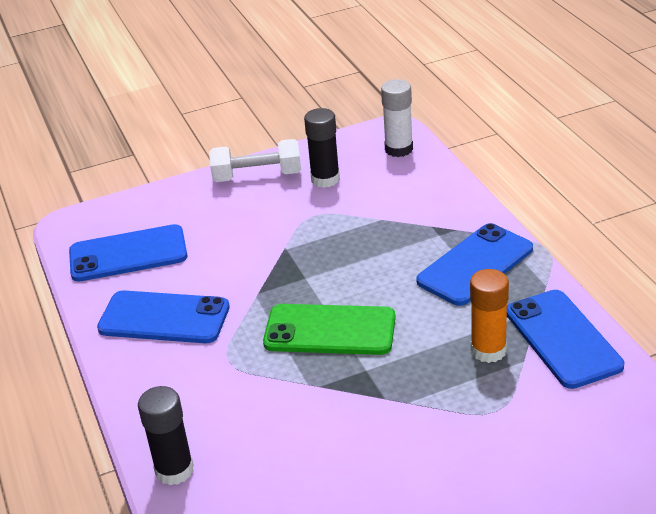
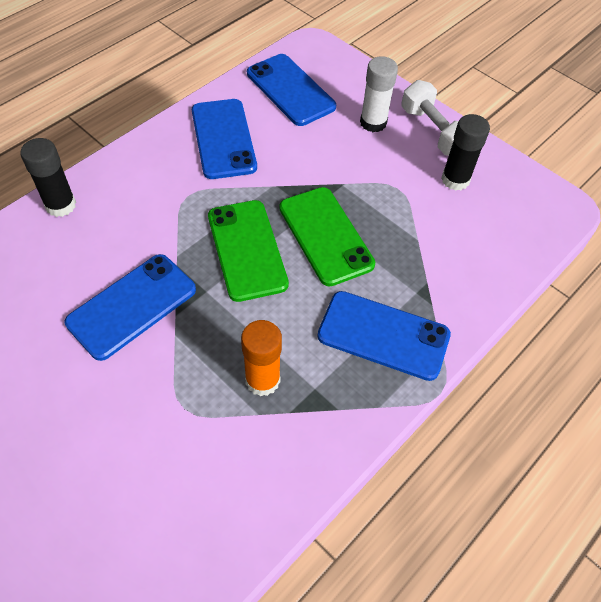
camera: 60 degrees right, 20 degrees up
(343, 274) = (325, 236): none -> green phone
(398, 149) = (535, 220): white glue stick -> white glue stick (373, 123)
(563, 339) = (302, 442): blue phone -> blue phone (132, 306)

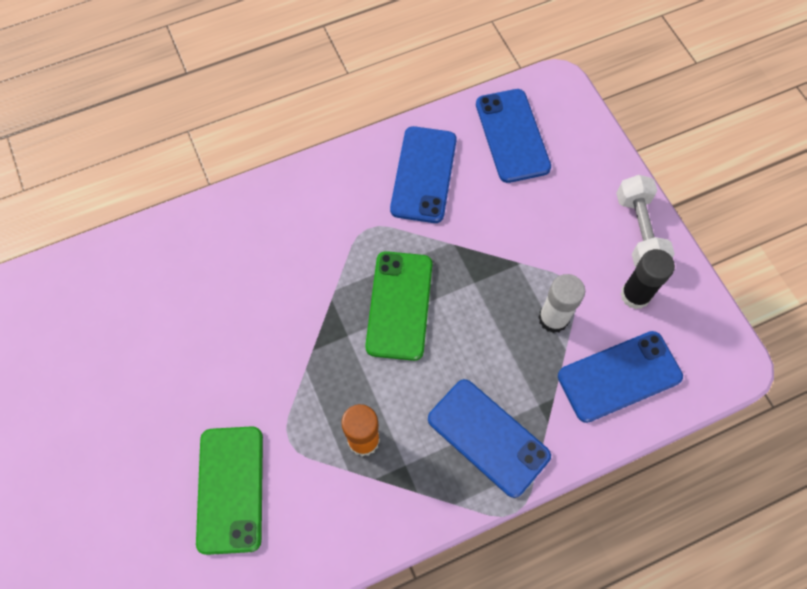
camera: 25 degrees right, 10 degrees up
(60, 205) = (252, 202): black glue stick -> none
(132, 306) = (279, 328): blue phone -> blue phone (619, 376)
(325, 236) = (478, 315): green phone -> green phone (230, 489)
(373, 123) = (580, 201): white glue stick -> white glue stick (553, 318)

